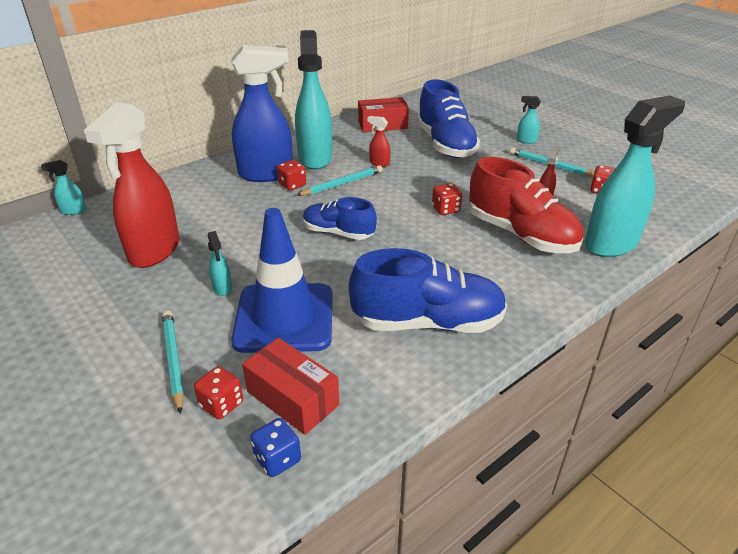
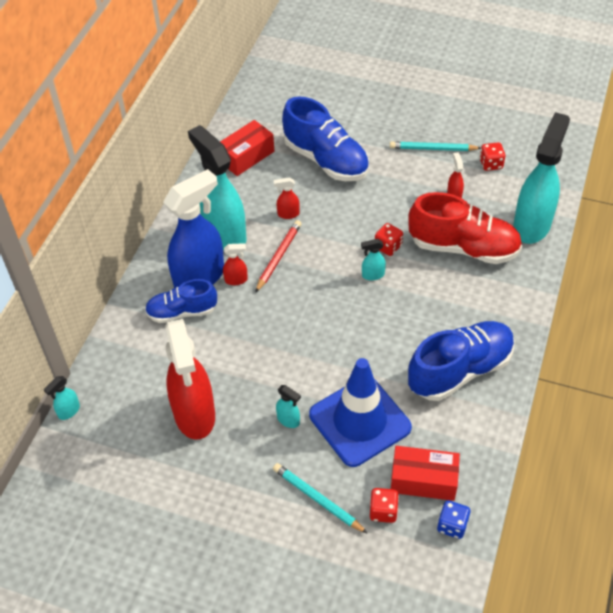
camera: 30 degrees left, 15 degrees up
(292, 185) = (236, 280): red dice -> red spray bottle
(338, 233) = (325, 317): blue shoe -> blue shoe (182, 312)
(342, 184) = (279, 257): turquoise pencil -> red pencil
(526, 140) = (391, 122): turquoise spray bottle -> turquoise spray bottle (372, 275)

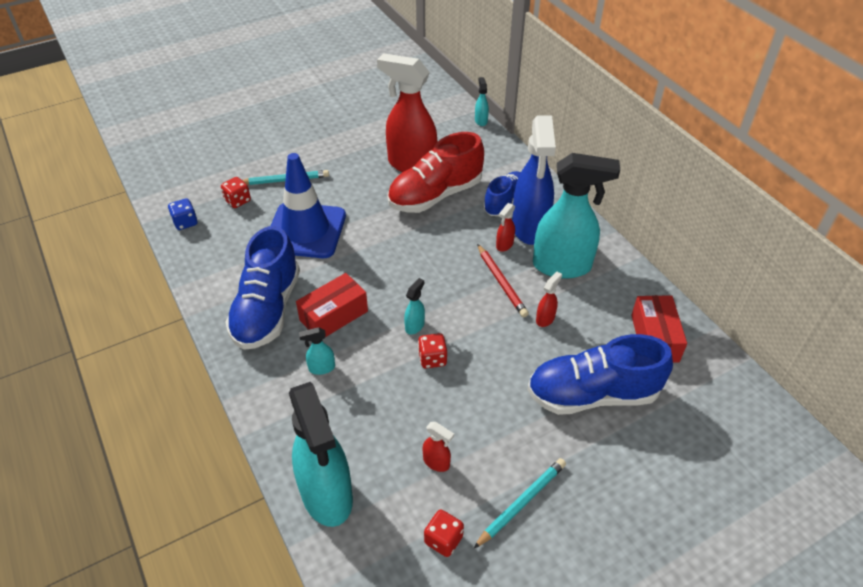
camera: 130 degrees right, 5 degrees down
(288, 420) = (352, 200): turquoise spray bottle -> turquoise spray bottle (321, 368)
(423, 480) = (227, 231): red box -> red box (334, 316)
(463, 247) = (368, 413): red shoe -> red shoe (435, 195)

